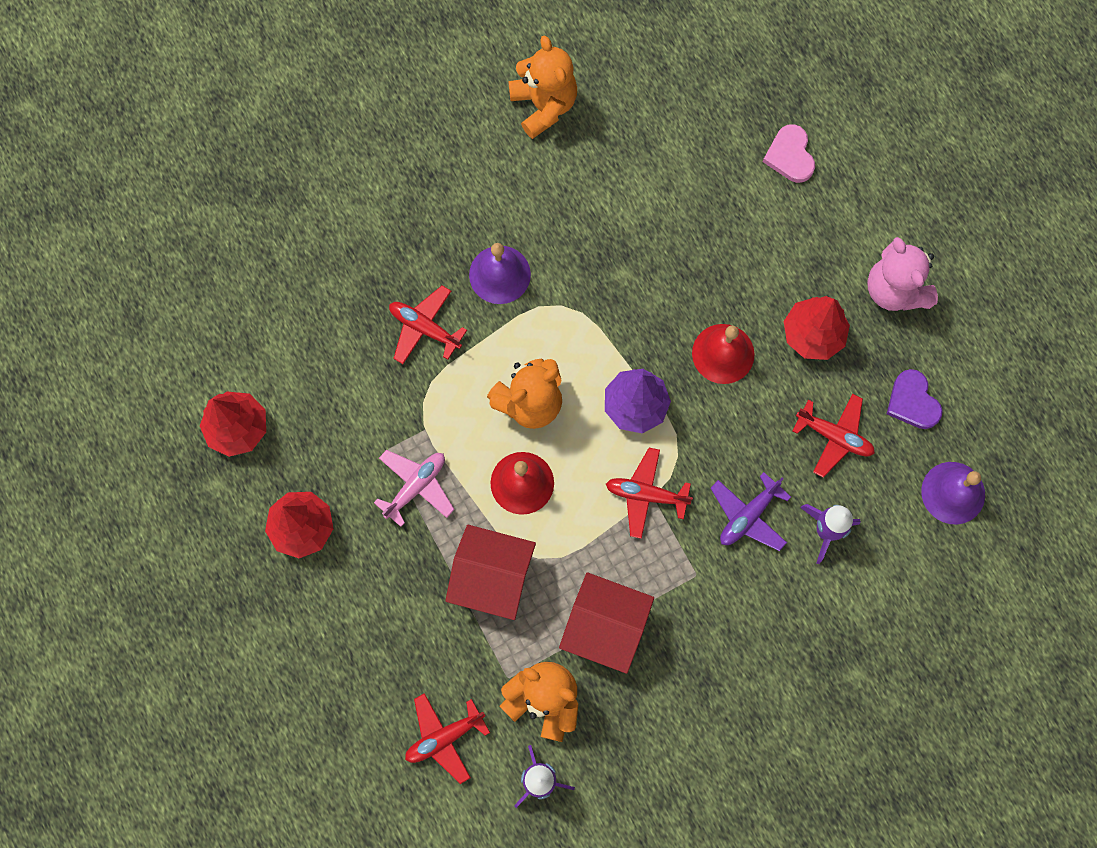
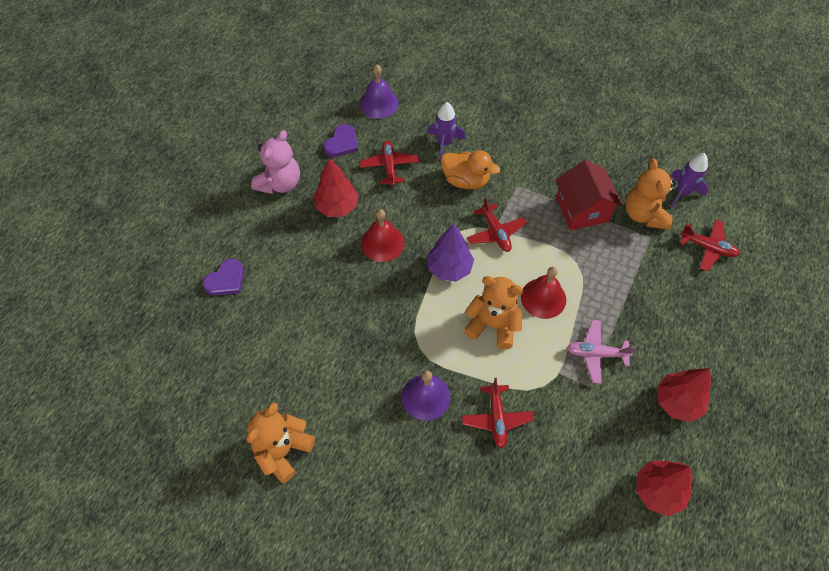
camera: 125 degrees left, 15 degrees down
(492, 578) = (608, 278): red house -> none
(748, 515) = (466, 180): purple plane -> orange duck
(790, 156) = (226, 280): pink heart -> purple heart

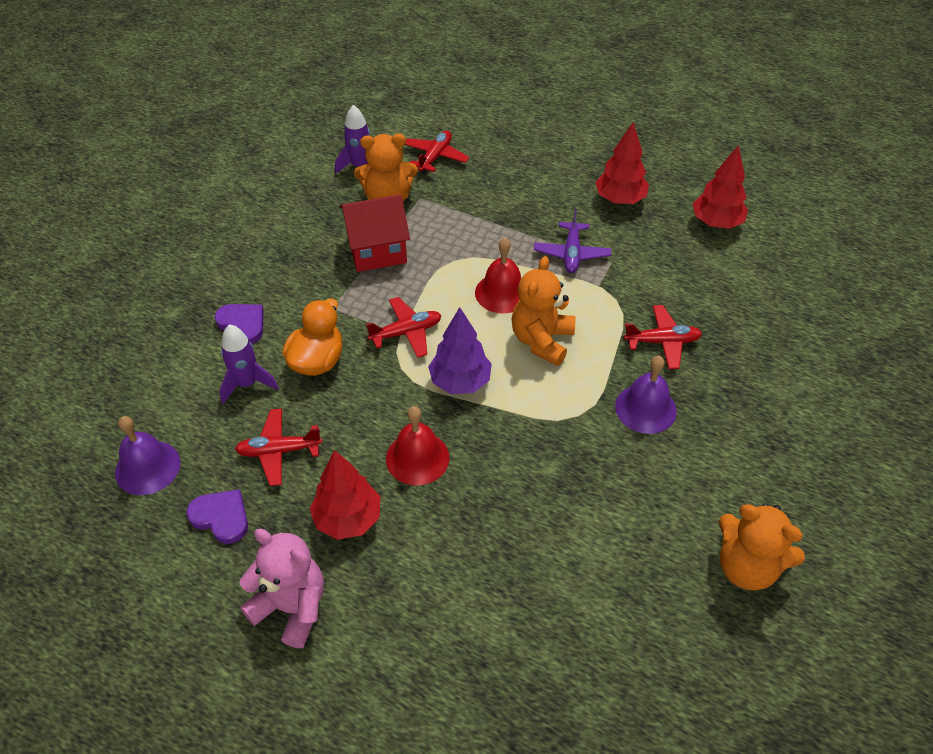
camera: 90 degrees left, 10 degrees down
(226, 280) = (481, 676): purple heart -> purple heart (242, 324)
(596, 354) = (571, 254): pink plane -> purple plane

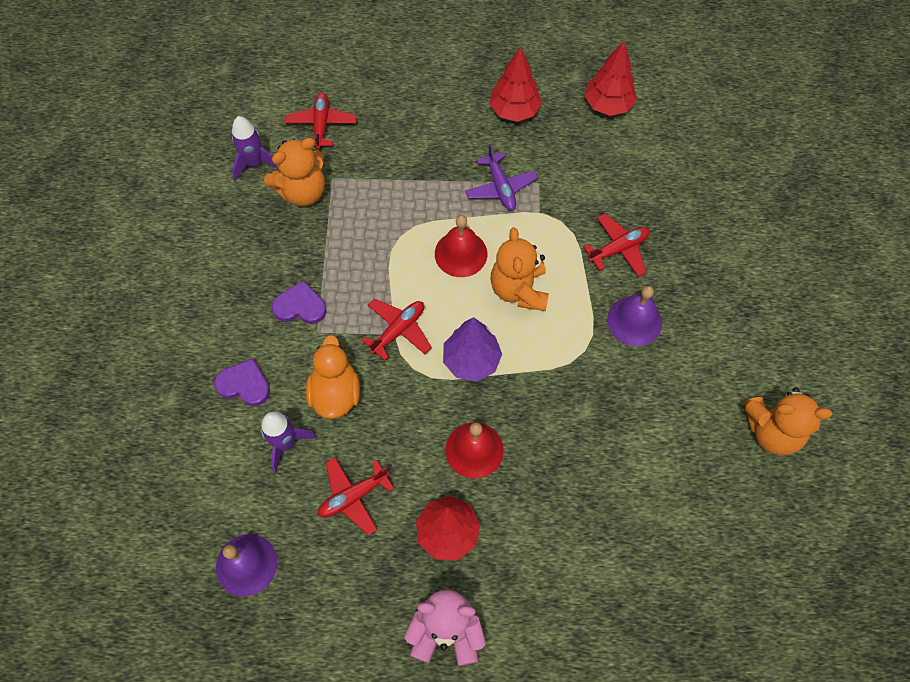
camera: 25 degrees left, 15 degrees up
(221, 517) = (340, 580): purple heart -> purple heart (300, 306)
(377, 250) = (323, 253): red house -> none

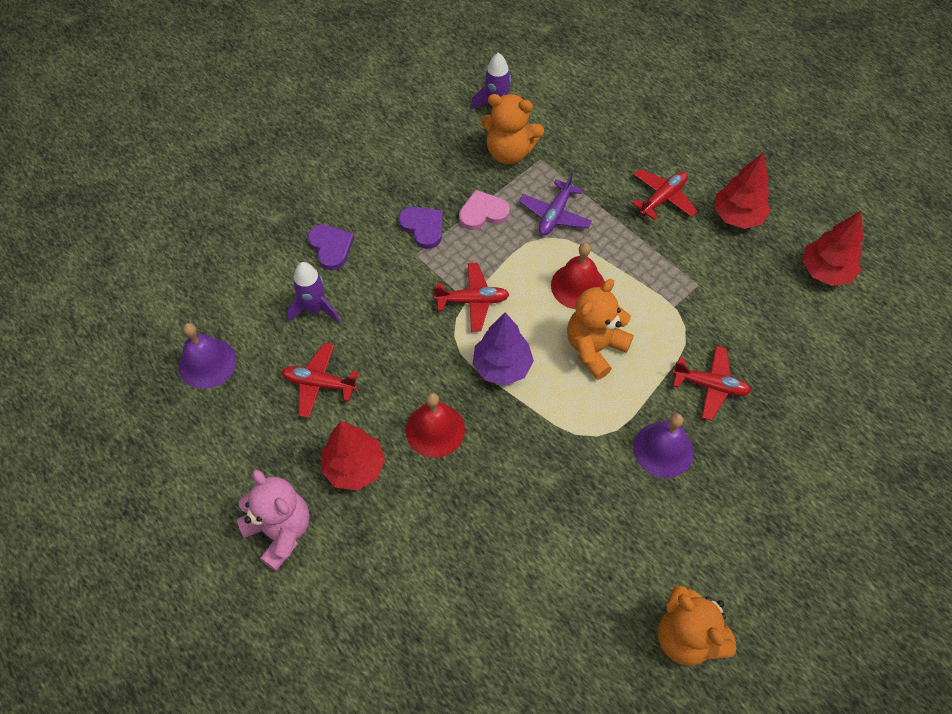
camera: 45 degrees right, 5 degrees down
(321, 125) = (573, 116): red plane -> red plane (663, 198)
(334, 256) = (483, 213): none -> pink heart
(335, 393) = (383, 305): orange duck -> none
(500, 187) = (662, 264): purple plane -> purple plane (555, 214)

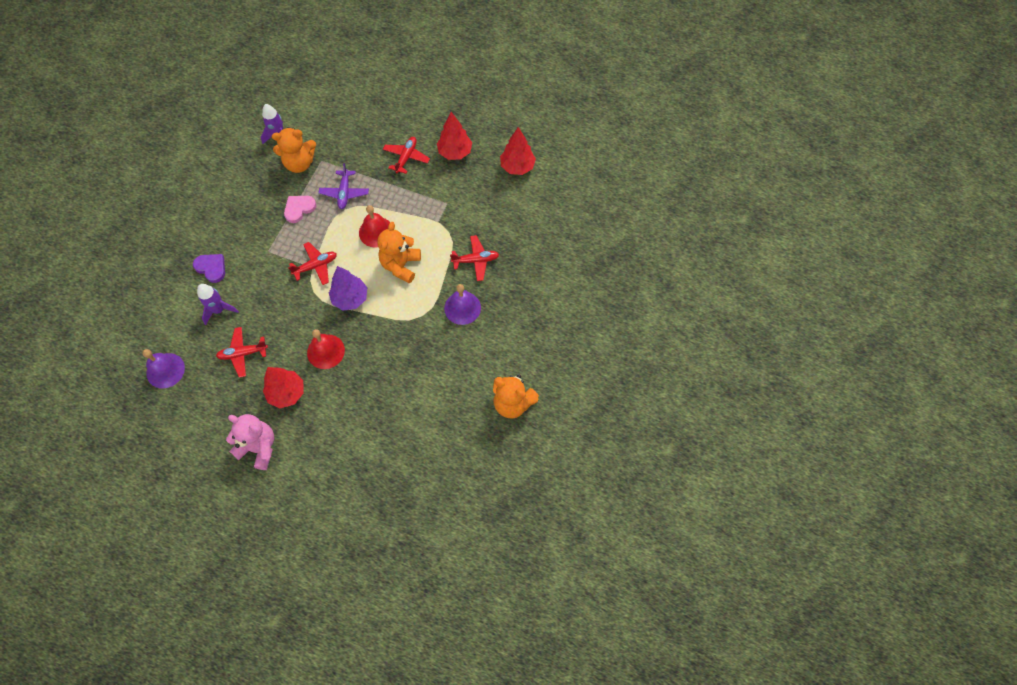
camera: 25 degrees left, 5 degrees up
(423, 227) = (265, 232): purple heart -> none

